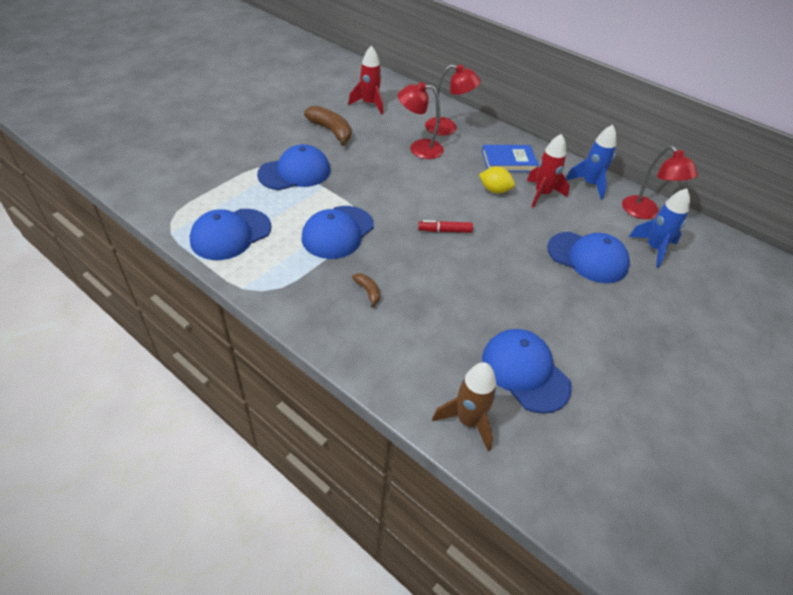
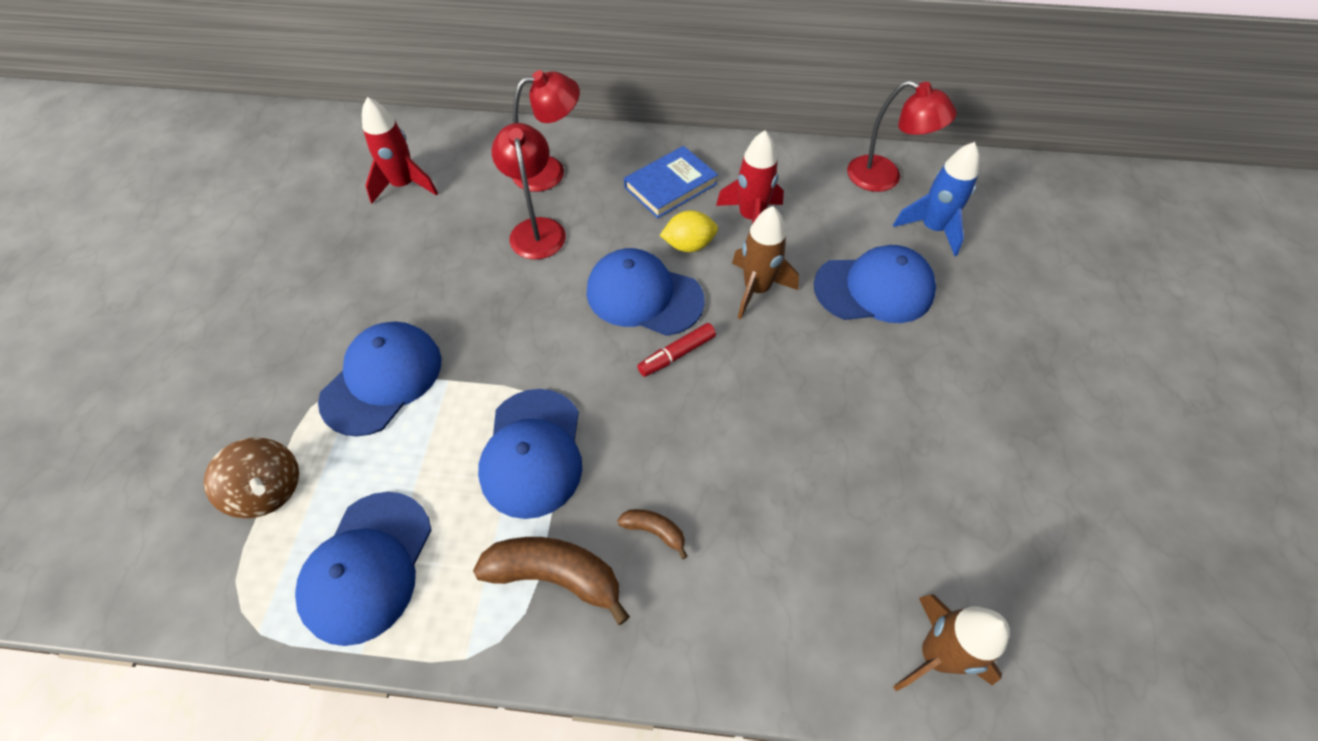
camera: 30 degrees left, 10 degrees up
(215, 187) = (269, 490): none -> brown spinning top
(331, 131) = (381, 268): brown banana -> brown banana (555, 576)
(419, 148) = (536, 229): red lamp -> red lamp turned 105 degrees clockwise
(515, 225) = (756, 289): none -> brown rocket
(525, 372) = (938, 522): blue cap -> blue cap (644, 296)
(589, 184) = (793, 168): blue rocket -> none

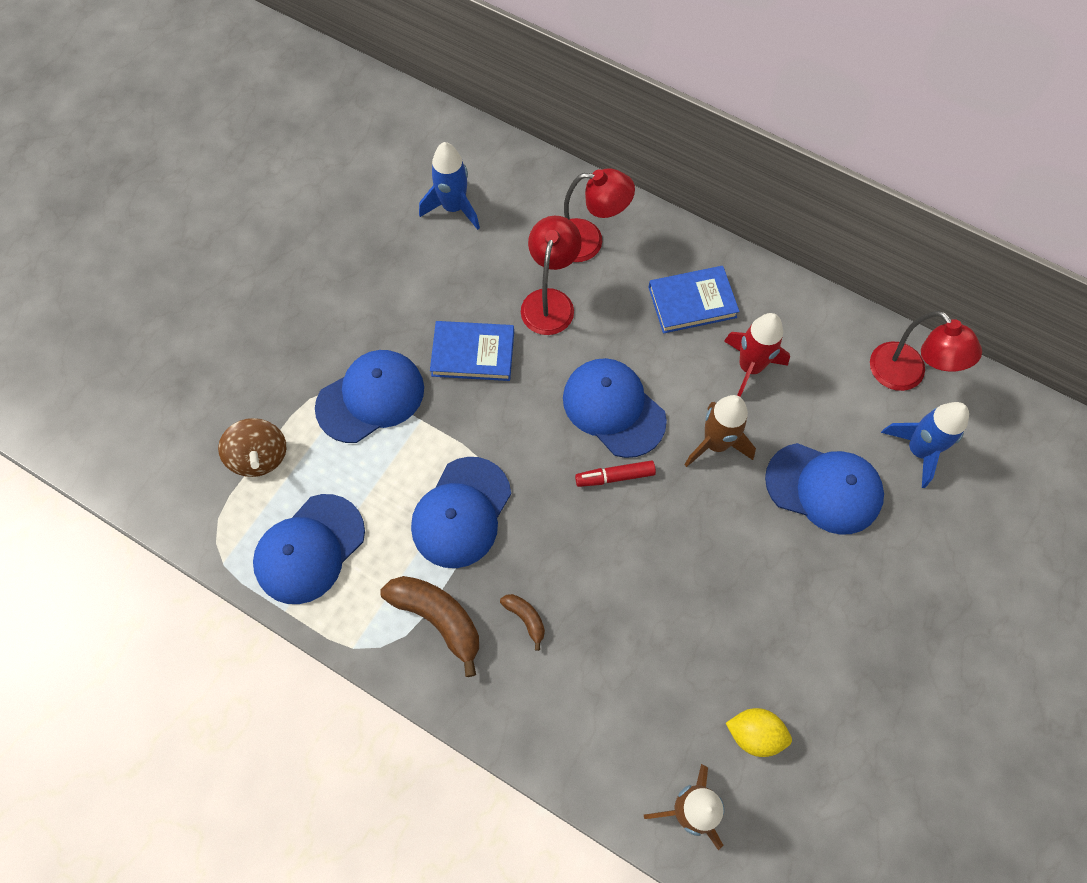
camera: 25 degrees right, 10 degrees up
(404, 185) = (454, 208): red rocket -> blue rocket
(478, 299) = (473, 353): none -> blue book
(688, 245) = (677, 373): yellow lemon -> yellow lemon (754, 734)

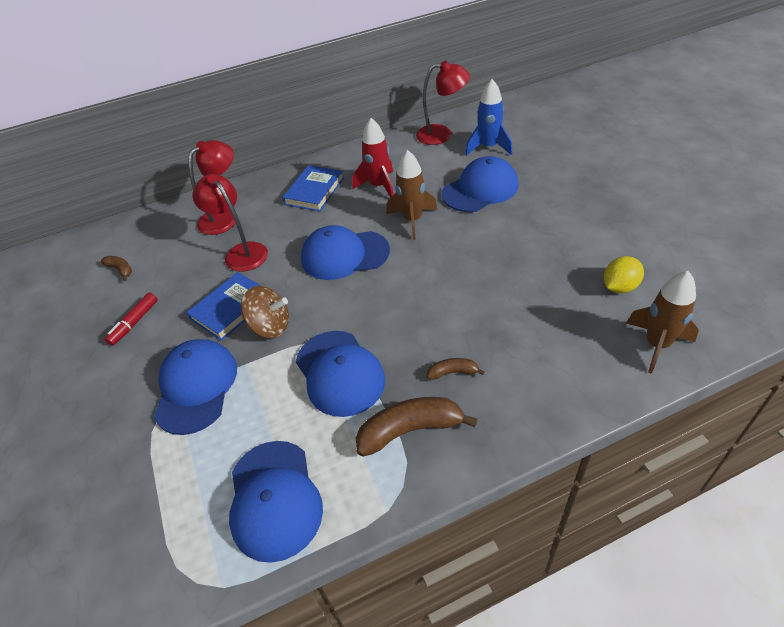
camera: 50 degrees left, 20 degrees down
(260, 456) = (159, 497): brown spinning top -> brown spinning top (270, 326)
(454, 208) = (120, 270): blue rocket -> brown banana
(615, 476) = (390, 275): red marker -> red marker (134, 323)

